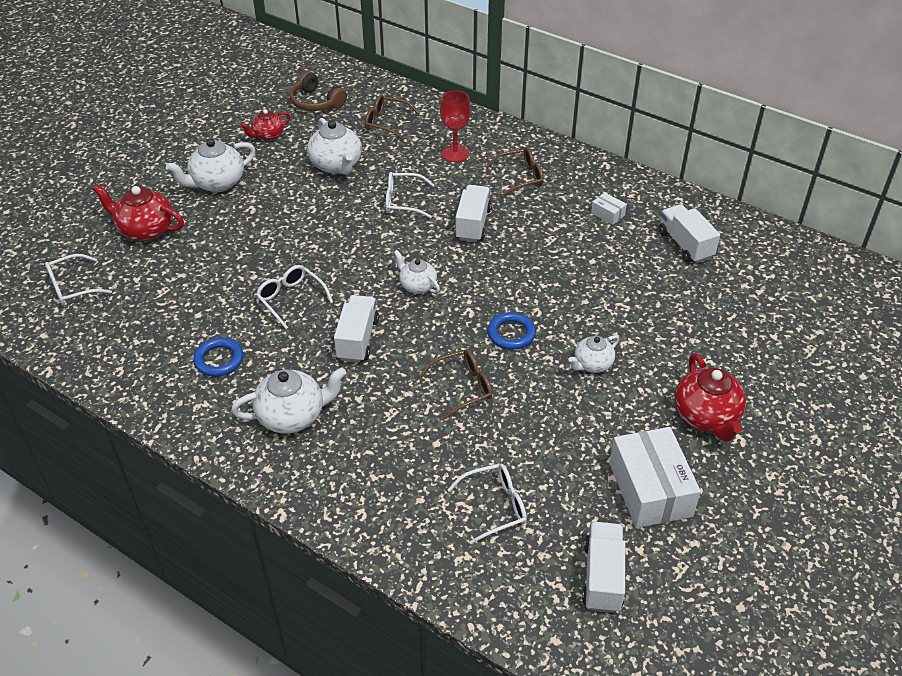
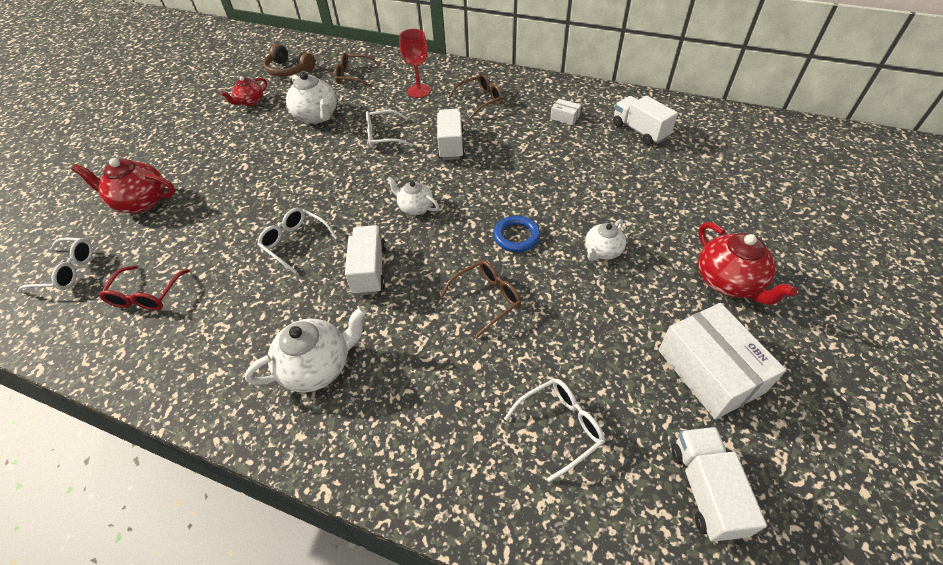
camera: 10 degrees left, 5 degrees up
(72, 287) = (66, 271): white glasses -> white glasses turned 135 degrees counterclockwise
(145, 323) = (146, 295): none -> red glasses
(217, 183) = (208, 148): white teapot -> none
(219, 360) = (229, 319): blue ring -> none

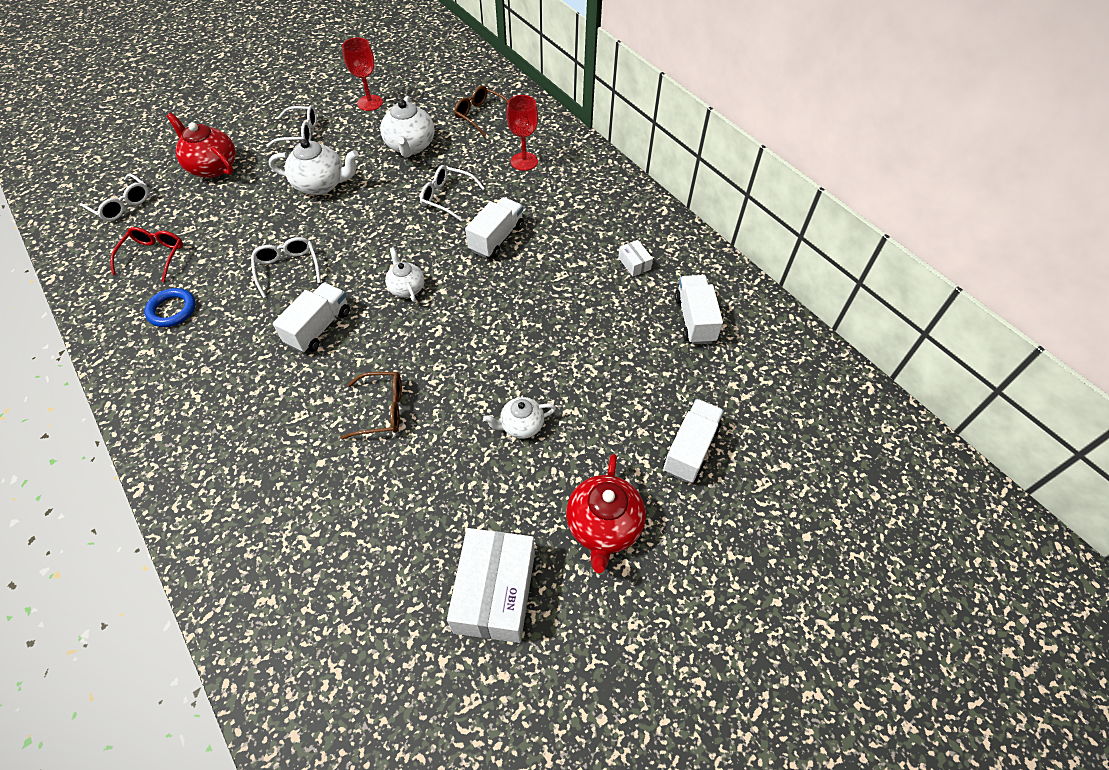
camera: 30 degrees right, 5 degrees up
(146, 295) = (154, 256): red glasses -> red glasses turned 150 degrees clockwise
(250, 102) = (370, 103): red teapot -> red goblet
(289, 70) = (431, 81): brown headphones -> none
(318, 366) = (213, 389): white teapot -> white teapot (321, 184)
(480, 100) = (571, 201): brown glasses -> none
(516, 236) = (462, 366): blue ring -> blue ring (172, 310)
(560, 427) = (331, 553): white glasses -> white glasses (299, 133)
(705, 489) = (385, 679): white truck -> white truck (690, 449)

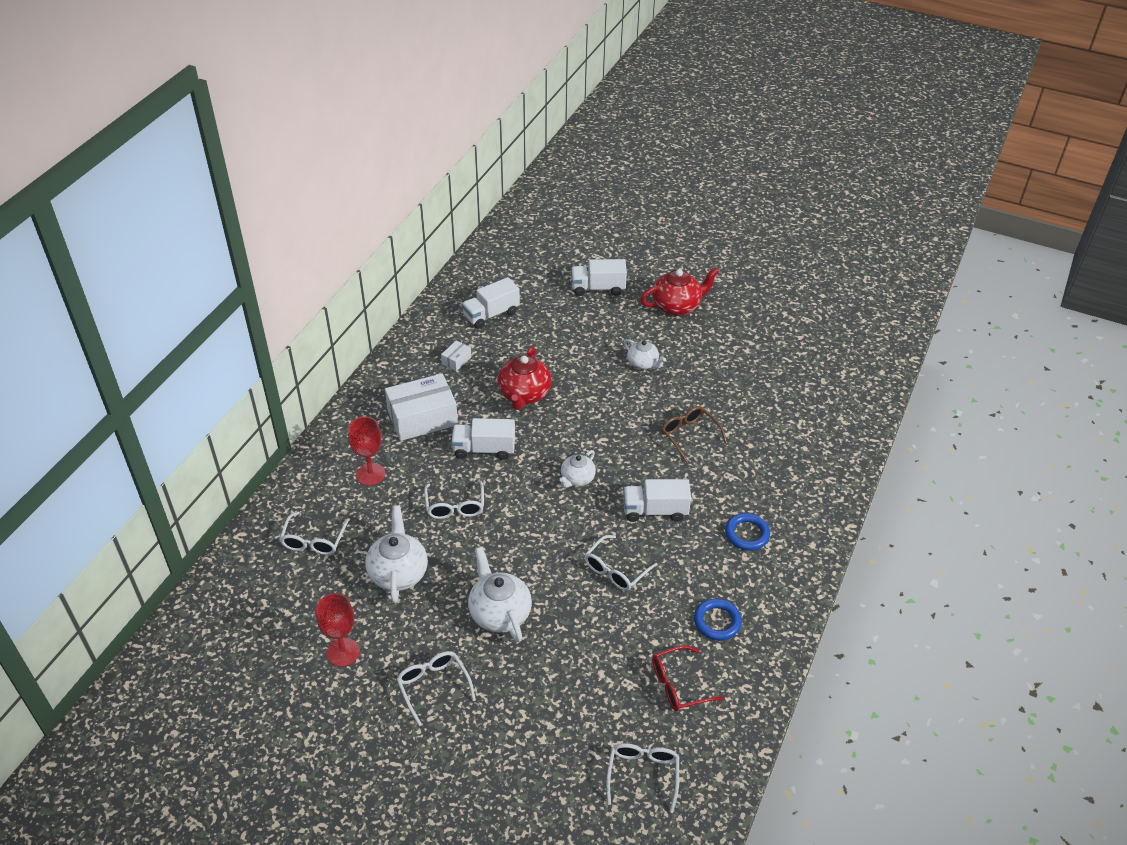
camera: 120 degrees left, 10 degrees down
(212, 167) = (536, 732): red teapot -> red teapot (524, 395)
(224, 386) = (747, 534): none -> blue ring
(410, 146) = (398, 573): white teapot -> white teapot turned 60 degrees counterclockwise
(481, 115) = (314, 540): brown glasses -> white glasses
(495, 592) = (750, 332): white box -> white box (422, 418)

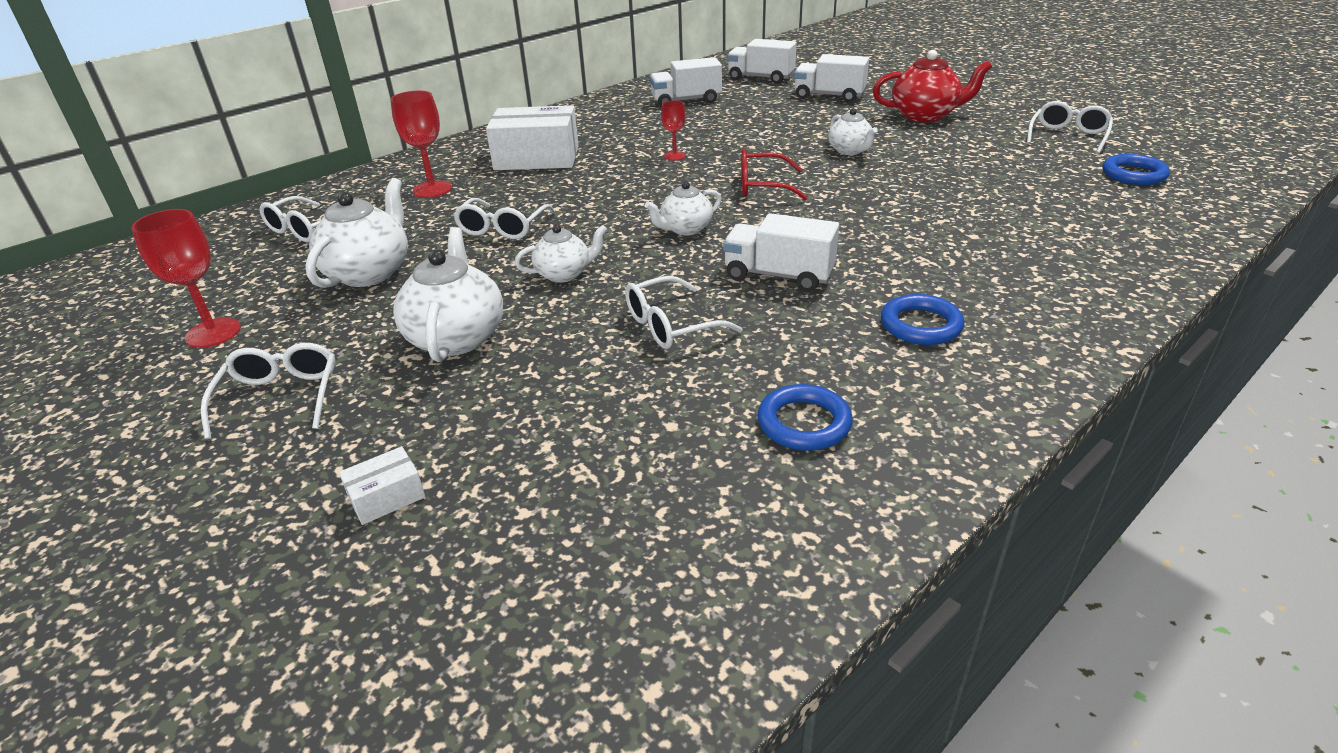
camera: 25 degrees right, 10 degrees down
(456, 360) = (617, 125): white box -> white box (387, 497)
(484, 449) = (585, 189): white truck -> white truck (761, 78)
(524, 395) = (674, 156): red teapot -> red goblet
(527, 542) = (564, 274): none -> white teapot
(642, 775) = (492, 631): white glasses -> white glasses (1068, 136)
(679, 685) = (672, 497): red glasses -> red glasses (762, 186)
(689, 435) = (879, 214): brown glasses -> none
(824, 358) = (1133, 174): none -> blue ring

